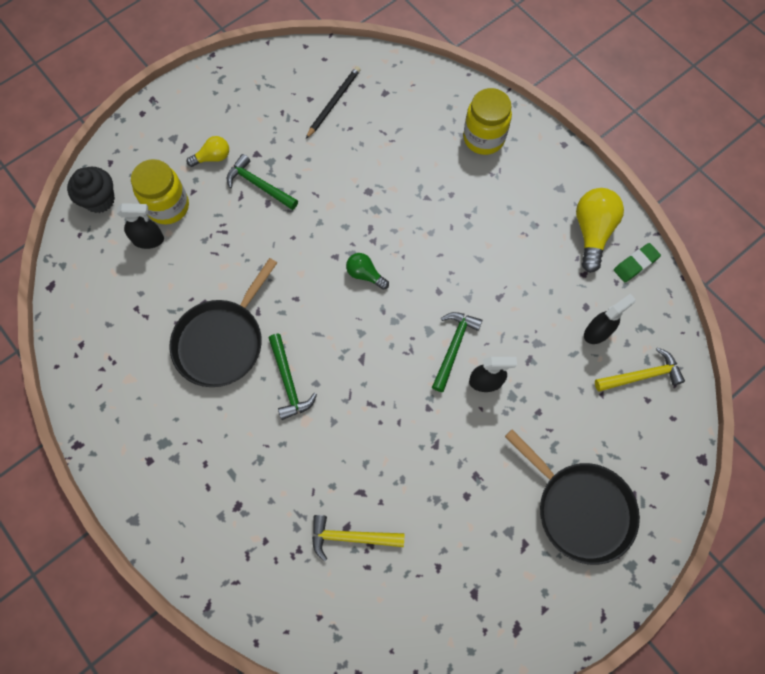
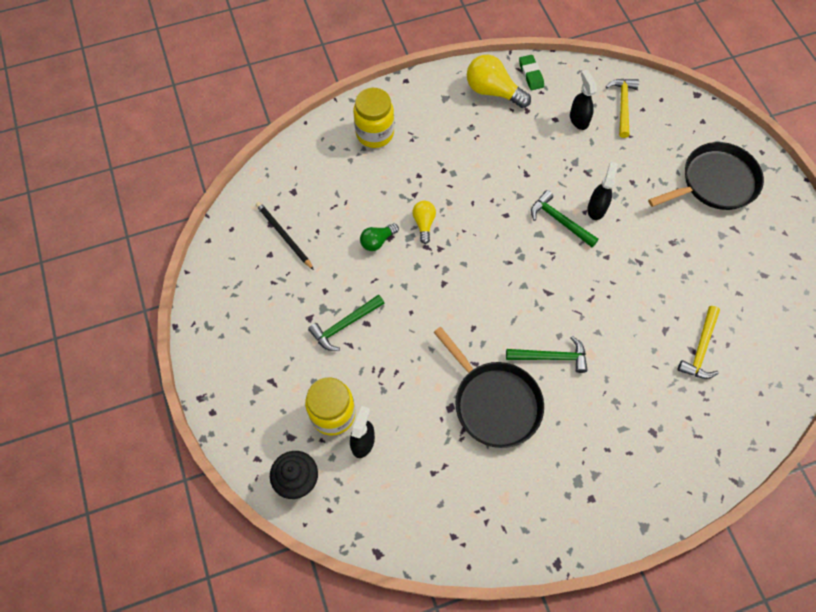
camera: 70 degrees left, 5 degrees down
(213, 157) = (296, 358): yellow light bulb -> yellow light bulb (424, 224)
(365, 274) = (470, 265): green light bulb -> green light bulb (377, 241)

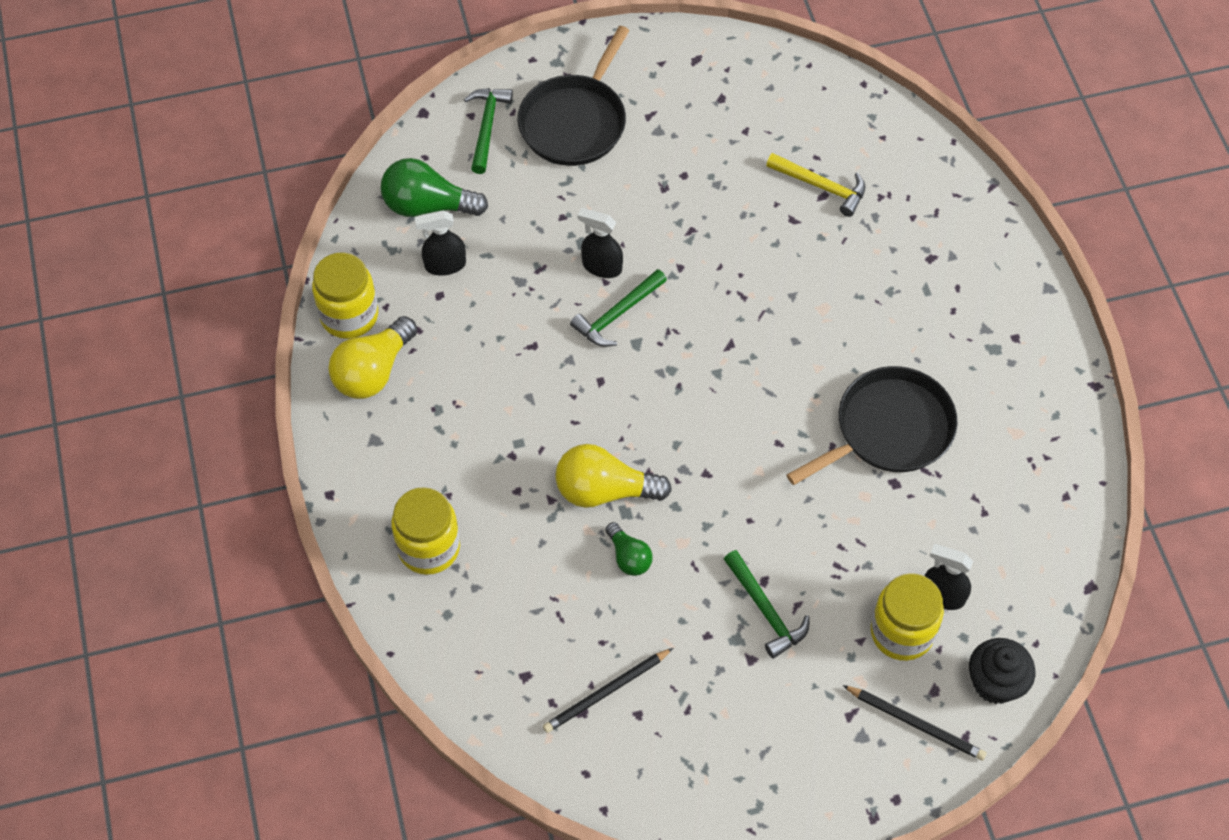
camera: 85 degrees left, 5 degrees down
(265, 424) = (916, 724): none -> black pencil
(424, 224) = (604, 490): yellow light bulb -> yellow light bulb, size x1.76
(531, 74) = (349, 316): green eraser -> yellow jar
(551, 357) = (826, 354): green hammer -> green hammer (487, 127)
(623, 105) = (428, 206): yellow hammer -> green light bulb
(715, 182) = (575, 121): black pan -> black pan turned 135 degrees counterclockwise

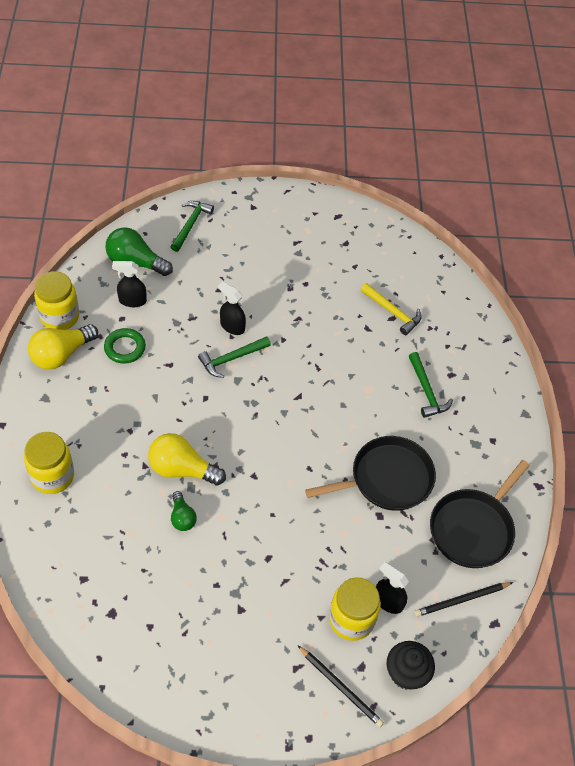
camera: 10 degrees right, 5 degrees down
(460, 338) = (125, 348): none -> green ring
(575, 121) = (247, 235): black pan -> black pan (473, 528)
(606, 692) = (133, 605): black pencil -> black pencil (461, 600)
(765, 610) = (262, 578): green hammer -> green hammer (426, 391)

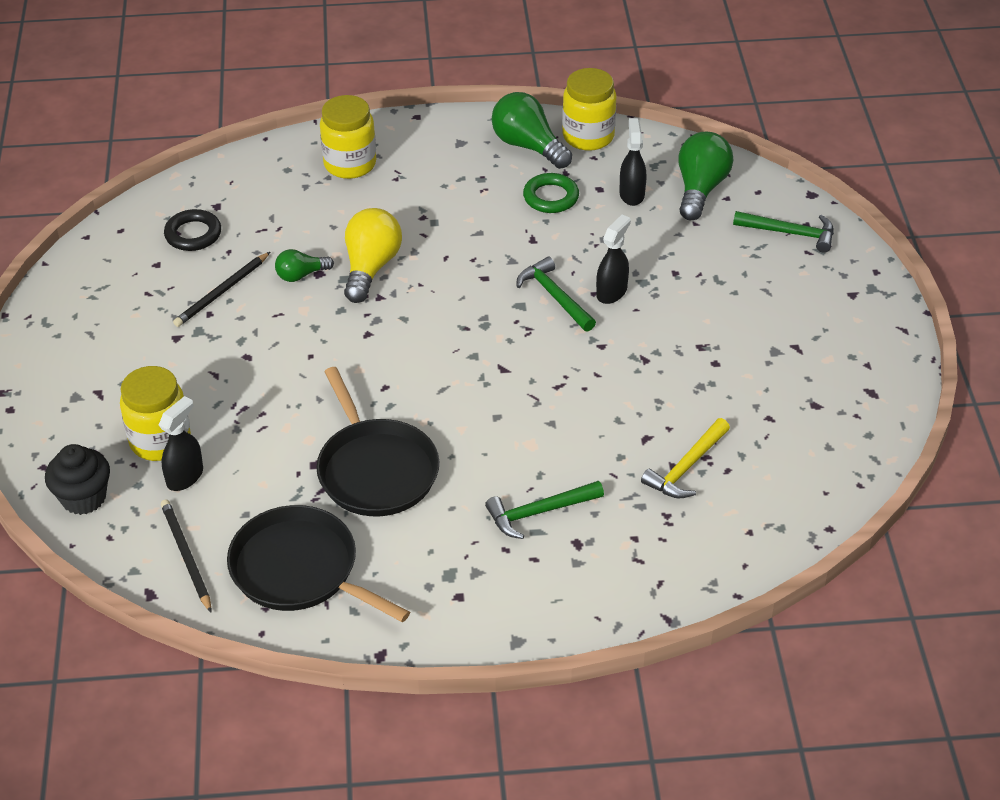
camera: 90 degrees right, 10 degrees down
(61, 354) = (528, 146): yellow light bulb -> green light bulb
(117, 597) = (193, 234): none -> black ring
(340, 687) = (70, 434): black pencil -> black pencil (222, 292)

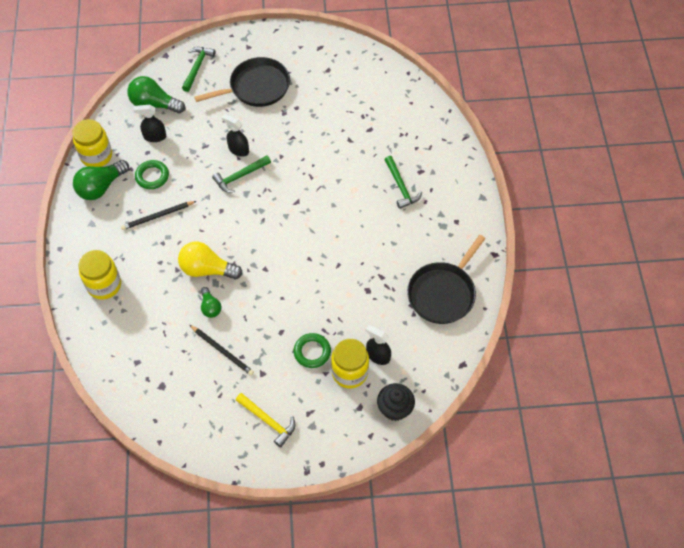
camera: 90 degrees left, 15 degrees up
(186, 556) = (436, 349): black pencil -> black pencil (157, 216)
(193, 234) = (164, 373): black ring -> none
(205, 394) = (312, 352): none -> green ring
(375, 470) = (372, 261): black pan -> black pan (256, 87)
(686, 467) = (370, 124): yellow hammer -> yellow hammer (268, 421)

